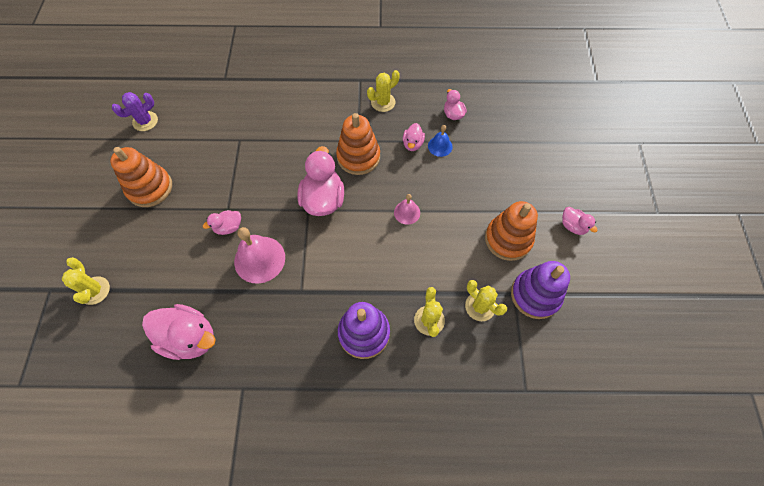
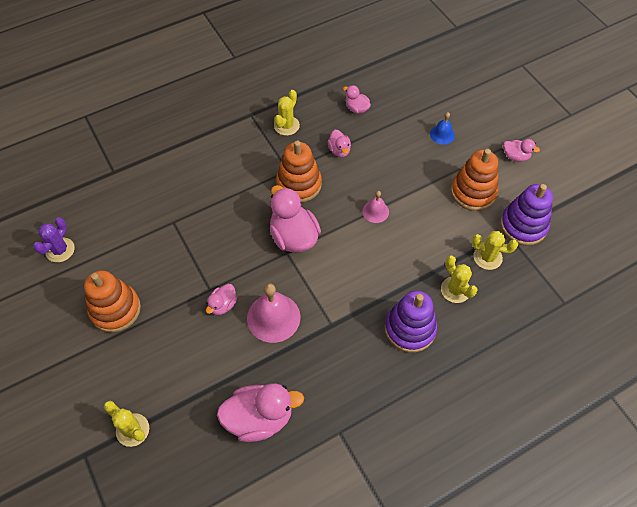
camera: 30 degrees left, 5 degrees down
(440, 146) = (364, 141): blue bell -> blue bell (442, 134)

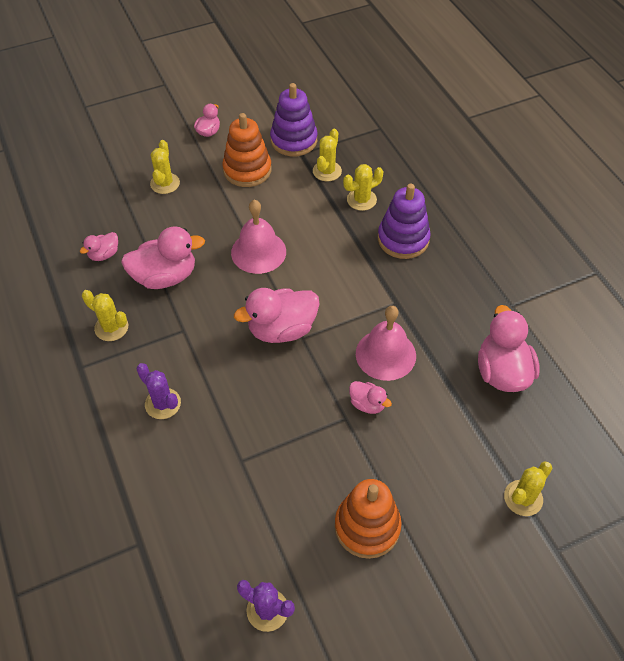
camera: 85 degrees left, 5 degrees down
(221, 167) = (163, 404): none -> purple cactus
(299, 184) = (207, 320): orange stacking toy -> none
(339, 150) = (165, 277): pink duck -> pink duck, size x1.94
(375, 211) = (258, 252): pink bell -> pink bell, size x1.83
(442, 134) = (165, 183): blue bell -> yellow cactus

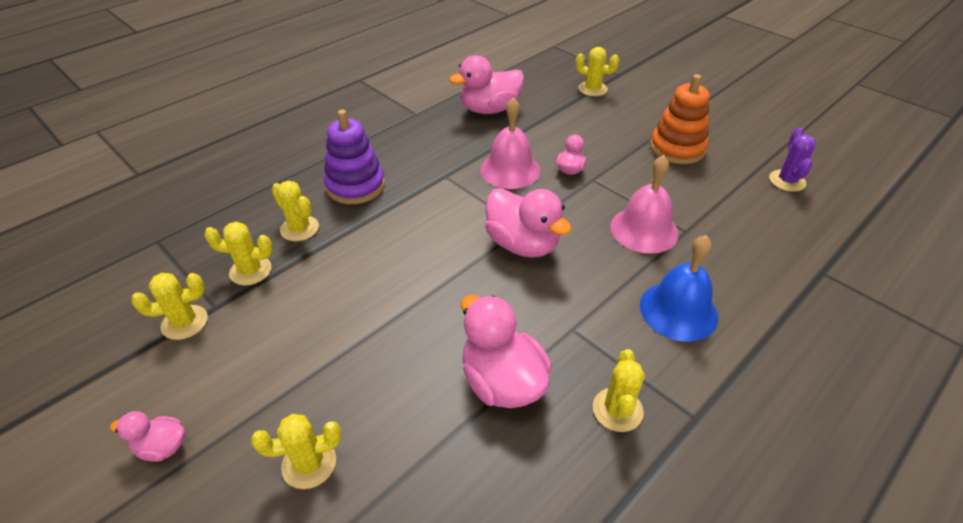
camera: 110 degrees left, 10 degrees down
(104, 254) = (497, 486): pink duck -> none
(163, 404) = (678, 310): purple cactus -> blue bell
(247, 170) = (259, 358): orange stacking toy -> none
(258, 252) = (417, 297): pink bell -> pink bell (644, 229)
(294, 140) = (184, 322): purple stacking toy -> yellow cactus

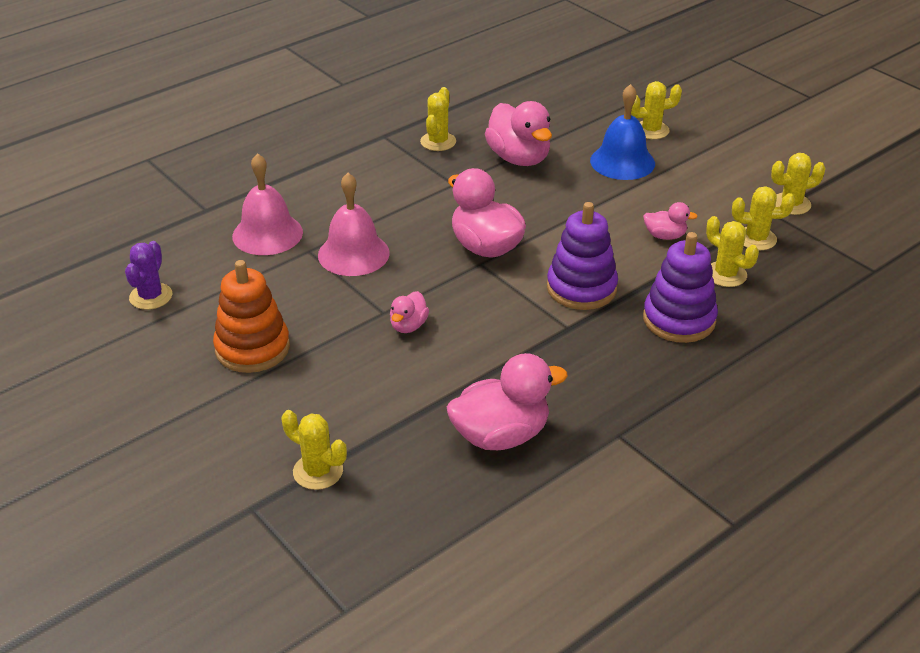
camera: 175 degrees left, 5 degrees down
(162, 447) = (755, 141): pink duck -> pink duck (665, 236)
(432, 208) = (581, 288): none -> purple stacking toy
(510, 170) = (485, 330): pink bell -> pink bell (267, 234)
(678, 310) = (359, 190): blue bell -> blue bell (622, 162)

